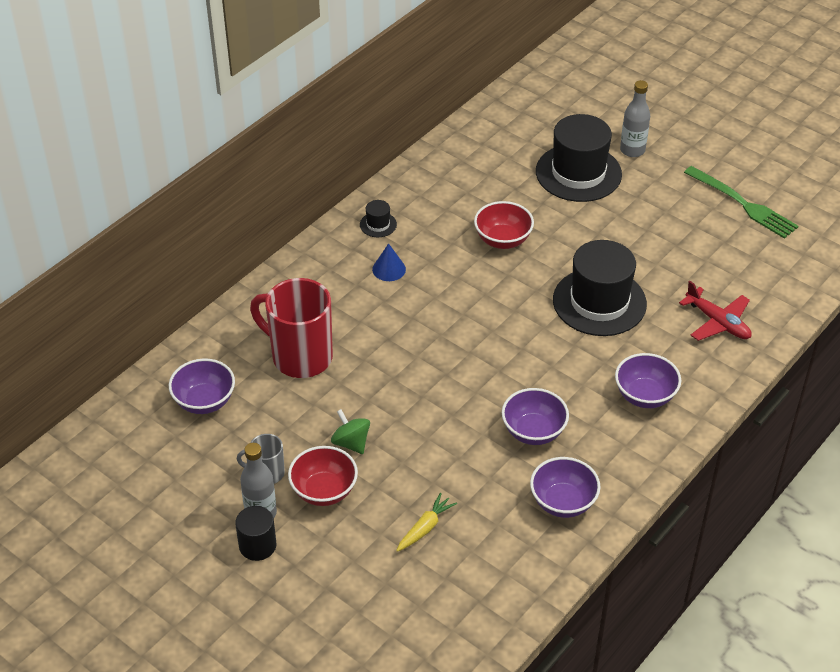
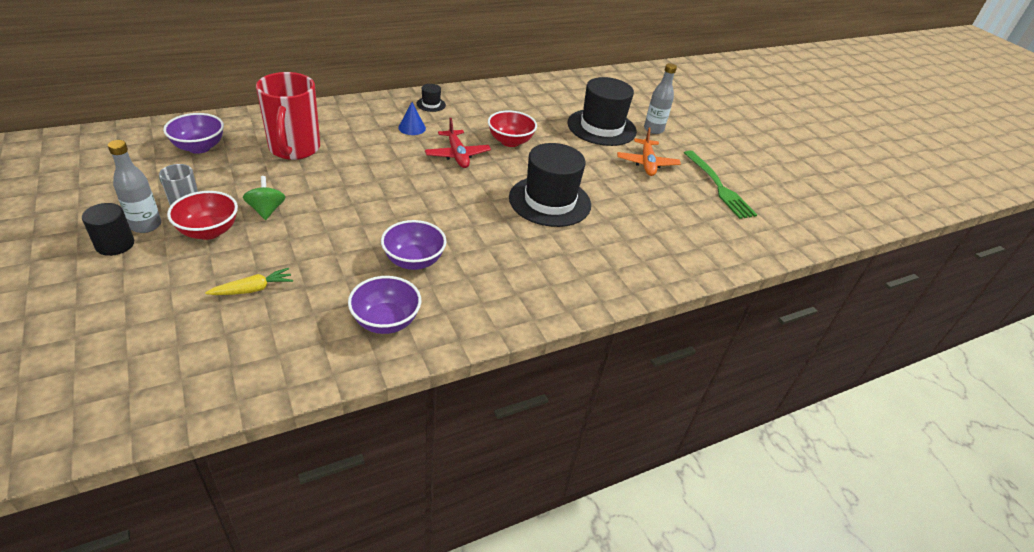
camera: 20 degrees right, 5 degrees down
(300, 357) = (294, 149): red mug -> red mug turned 150 degrees counterclockwise
(645, 396) = (531, 274): purple bowl -> none
(656, 205) = (647, 163): none -> orange plane
(717, 322) = (638, 250): red plane -> red plane (457, 155)

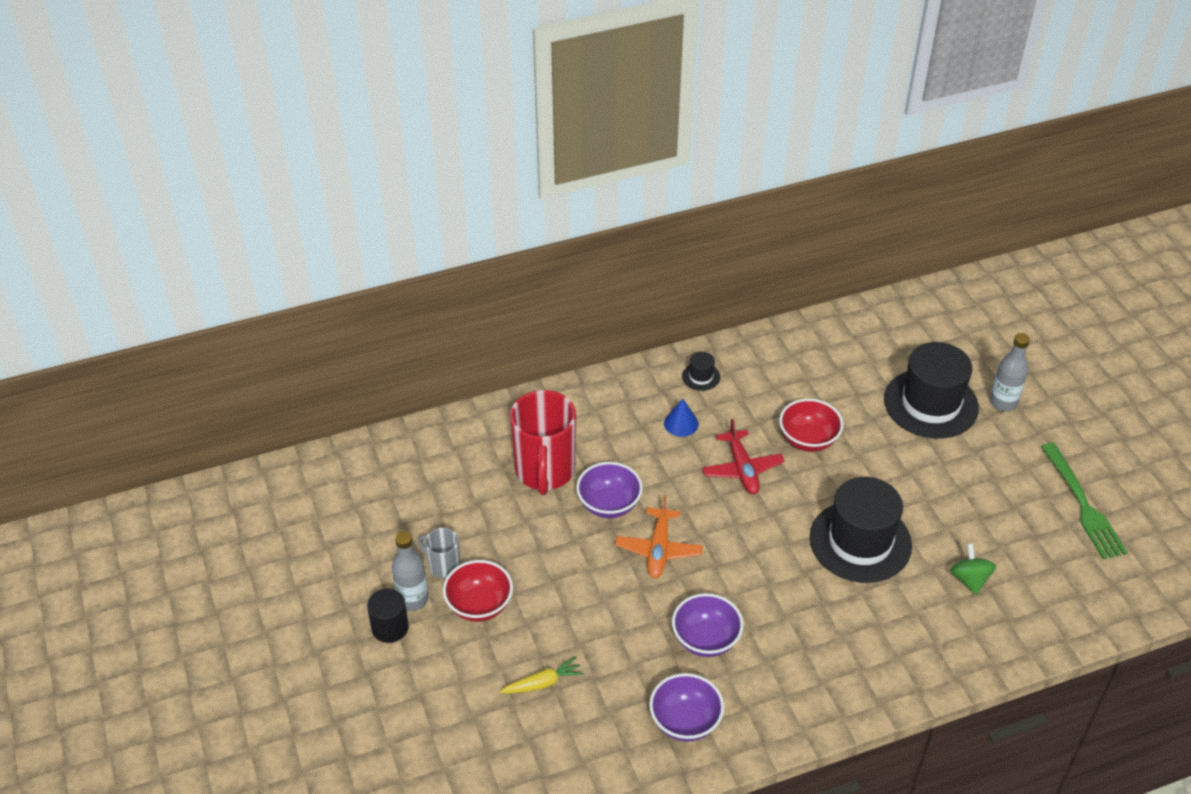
camera: 10 degrees right, 5 degrees up
(199, 147) = (436, 476): purple bowl -> purple bowl (609, 505)
(266, 210) = (533, 572): green spinning top -> green spinning top (969, 579)
(647, 163) = (989, 468): orange plane -> orange plane (659, 549)

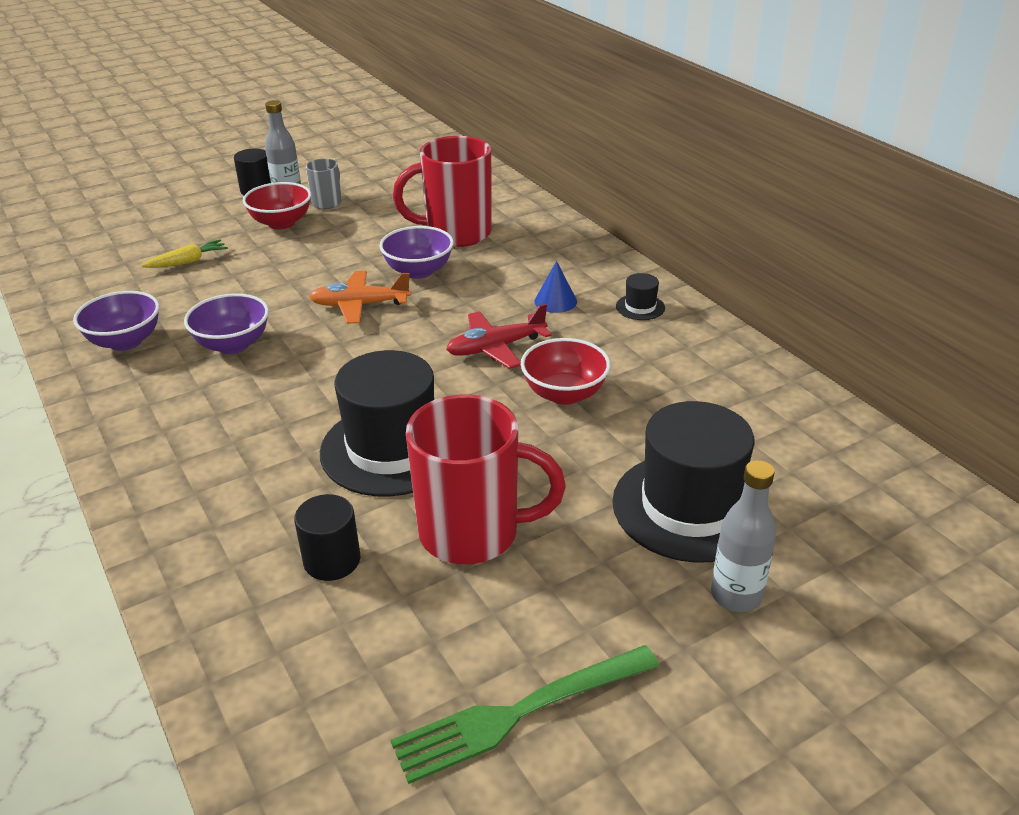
camera: 80 degrees right, 10 degrees down
(542, 683) = (187, 262): yellow carrot -> yellow carrot turned 90 degrees counterclockwise
(948, 507) = (473, 533): none -> red mug
(969, 579) = (332, 560): green spinning top -> black cylinder

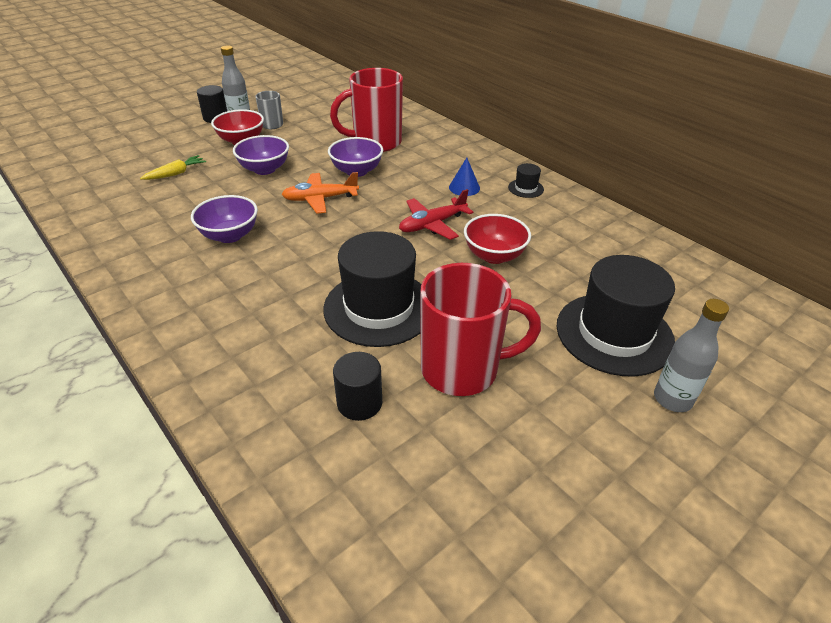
camera: 10 degrees left, 5 degrees up
(125, 341) = (141, 239): purple bowl -> purple bowl (264, 169)
(518, 714) = (547, 515): green fork -> none

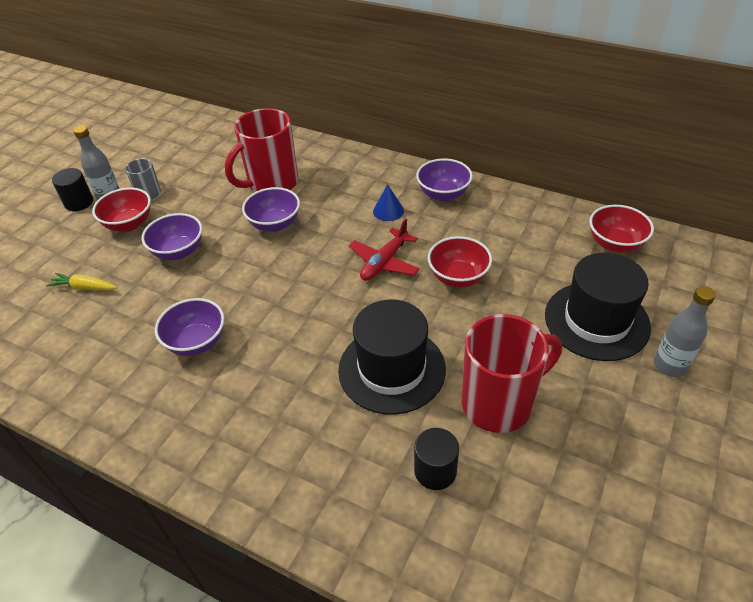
camera: 20 degrees left, 5 degrees up
(175, 173) = (85, 287): yellow carrot -> yellow carrot turned 105 degrees counterclockwise
(320, 199) = (260, 268): orange plane -> none
(525, 188) = (443, 194): black hat -> purple bowl
(679, 275) = (615, 244): none -> red bowl

